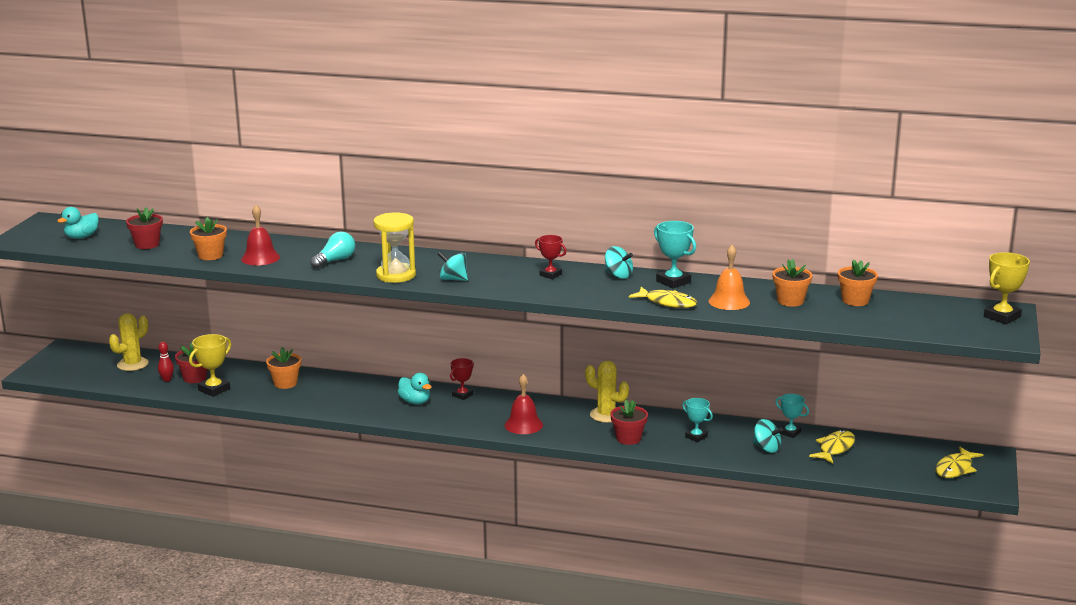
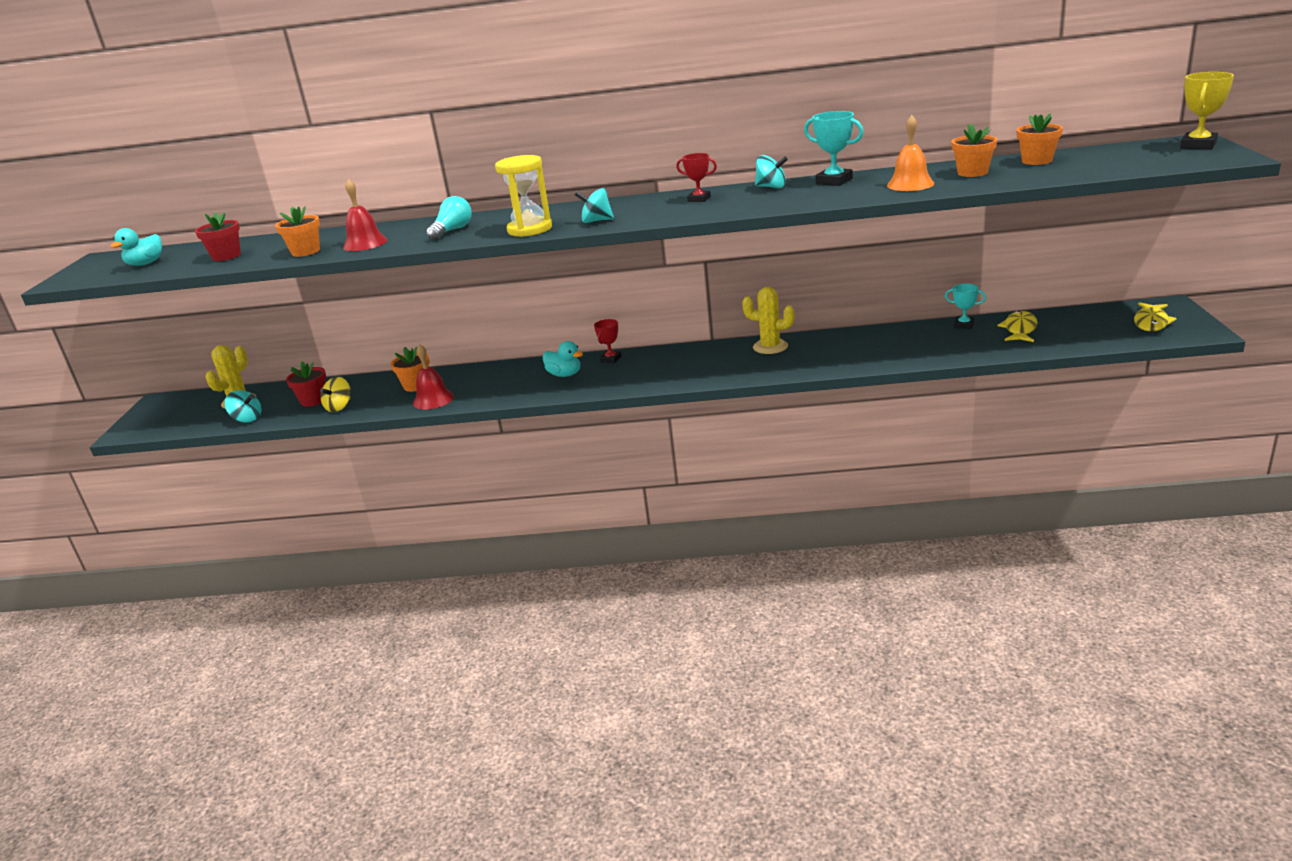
camera: 10 degrees left, 5 degrees up
(167, 379) = (282, 408): red bowling pin -> none
(214, 389) = (339, 407): yellow trophy -> yellow spinning top
(523, 425) = (692, 372): red bell -> red bell (433, 399)
(628, 438) = (809, 362): red flower pot -> none
(667, 303) = (847, 197): yellow fish -> none
(696, 437) = (875, 347): turquoise trophy -> none
(766, 448) = (953, 343): turquoise spinning top -> turquoise spinning top (247, 419)

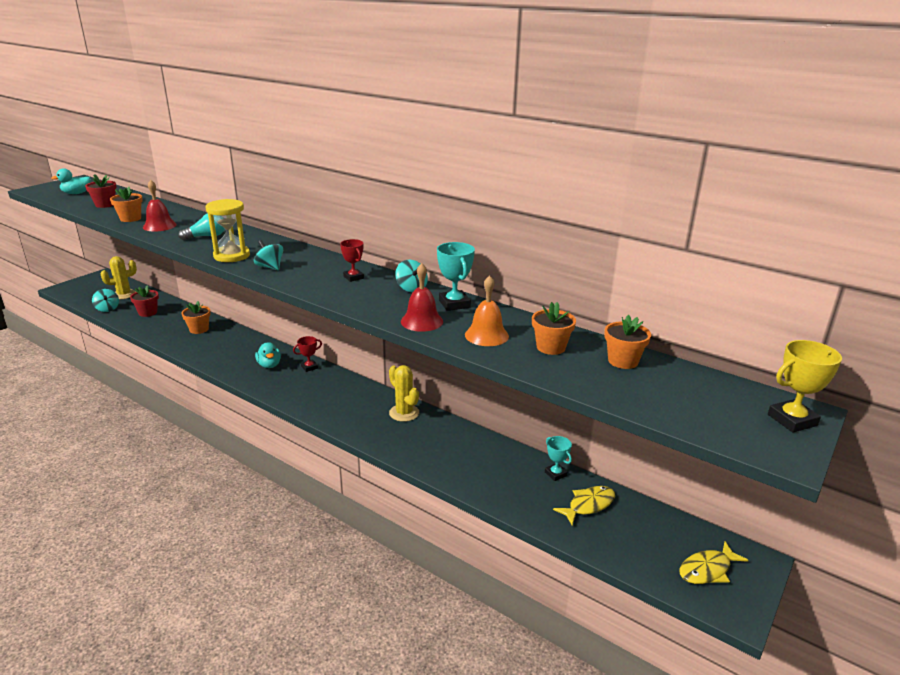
camera: 30 degrees right, 0 degrees up
(339, 407) = (148, 324): yellow spinning top -> none
(433, 399) = (188, 345): red bell -> red bell (422, 321)

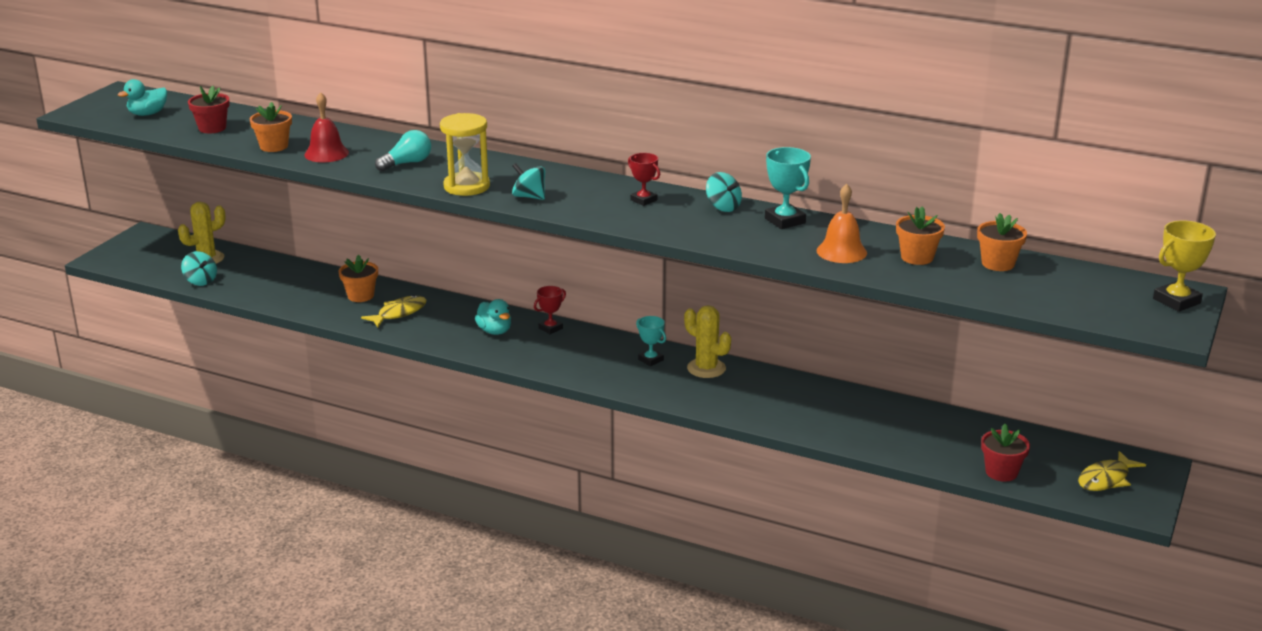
camera: 10 degrees left, 0 degrees up
(148, 312) = (266, 280): red flower pot -> red flower pot (1001, 472)
(422, 321) = (760, 243): red bell -> none
(555, 474) = (917, 412): turquoise trophy -> turquoise trophy (650, 360)
(588, 505) = (965, 437): yellow fish -> yellow fish (399, 313)

